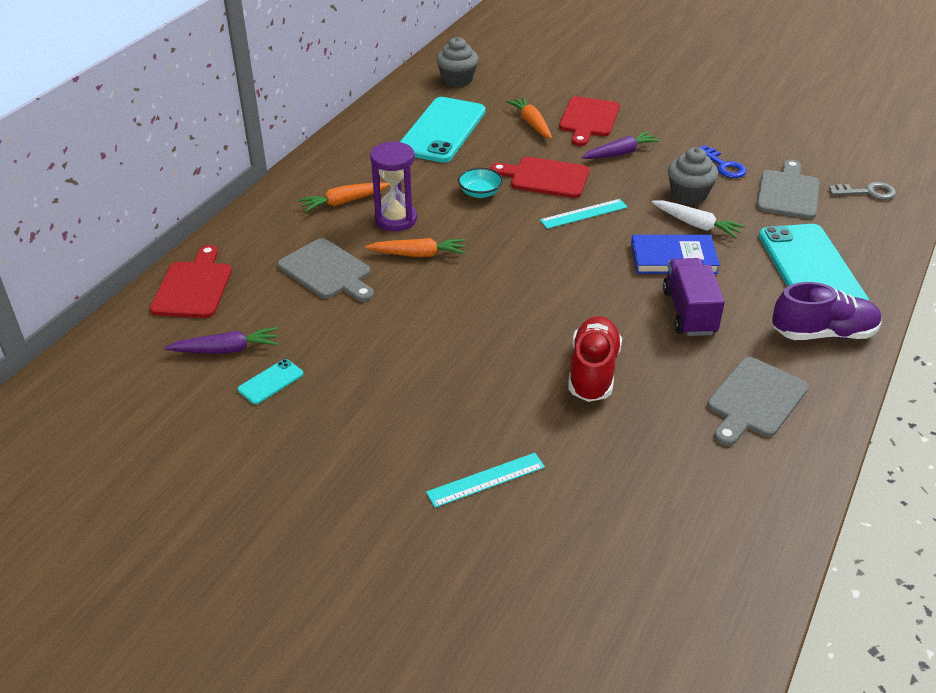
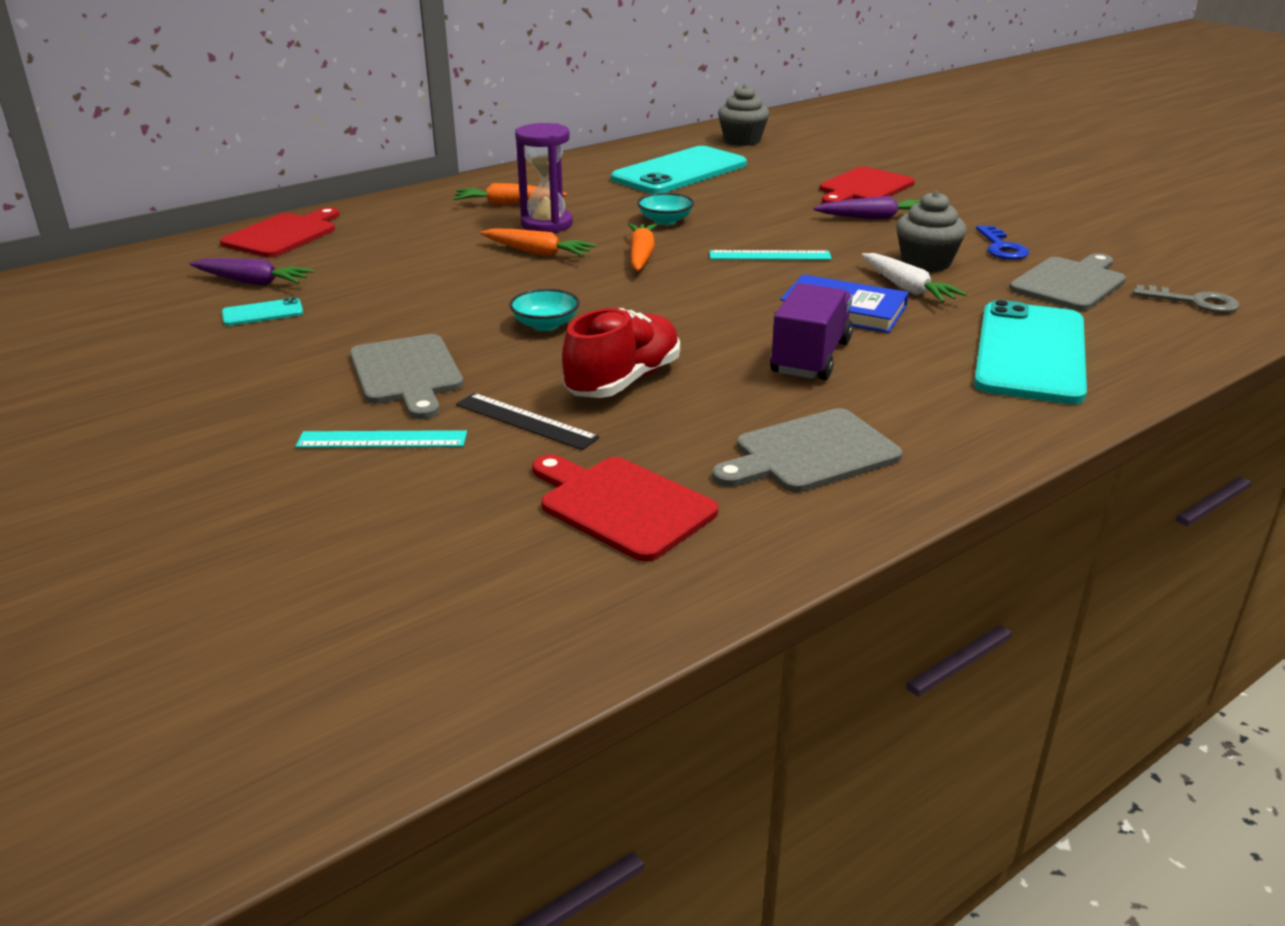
camera: 25 degrees right, 10 degrees down
(327, 271) = (426, 247): grey cutting board -> grey cutting board (407, 373)
(493, 331) = (545, 324): none -> turquoise bowl
(531, 123) = (790, 181): orange carrot -> orange carrot (641, 255)
(545, 177) = (757, 222): red cutting board -> red cutting board (622, 505)
(563, 430) = (526, 421): none -> black ruler
(823, 333) = (984, 414): purple shoe -> none

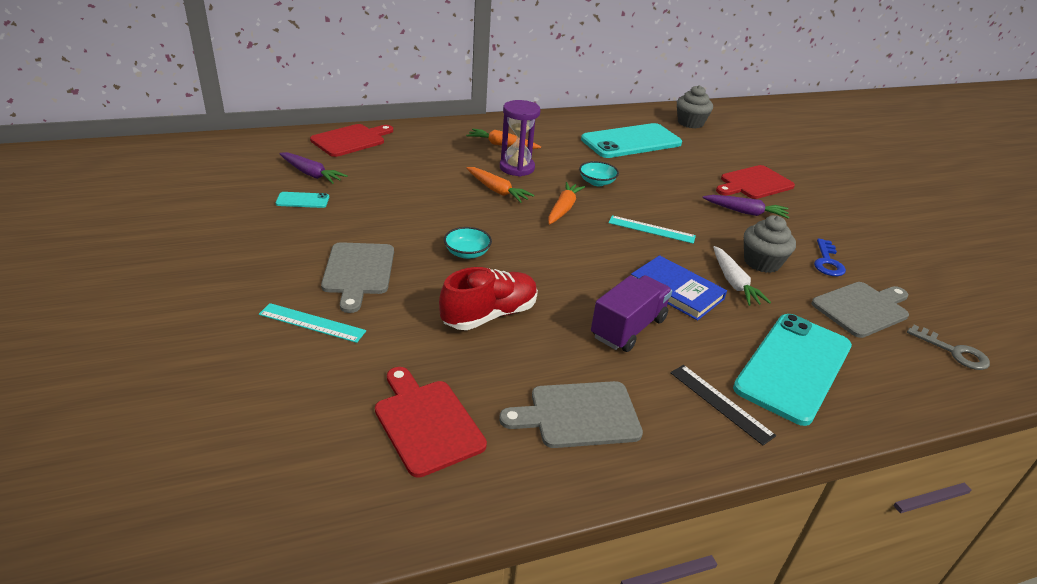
camera: 15 degrees right, 5 degrees up
(526, 421) = (407, 332): black ruler -> black ruler (720, 403)

